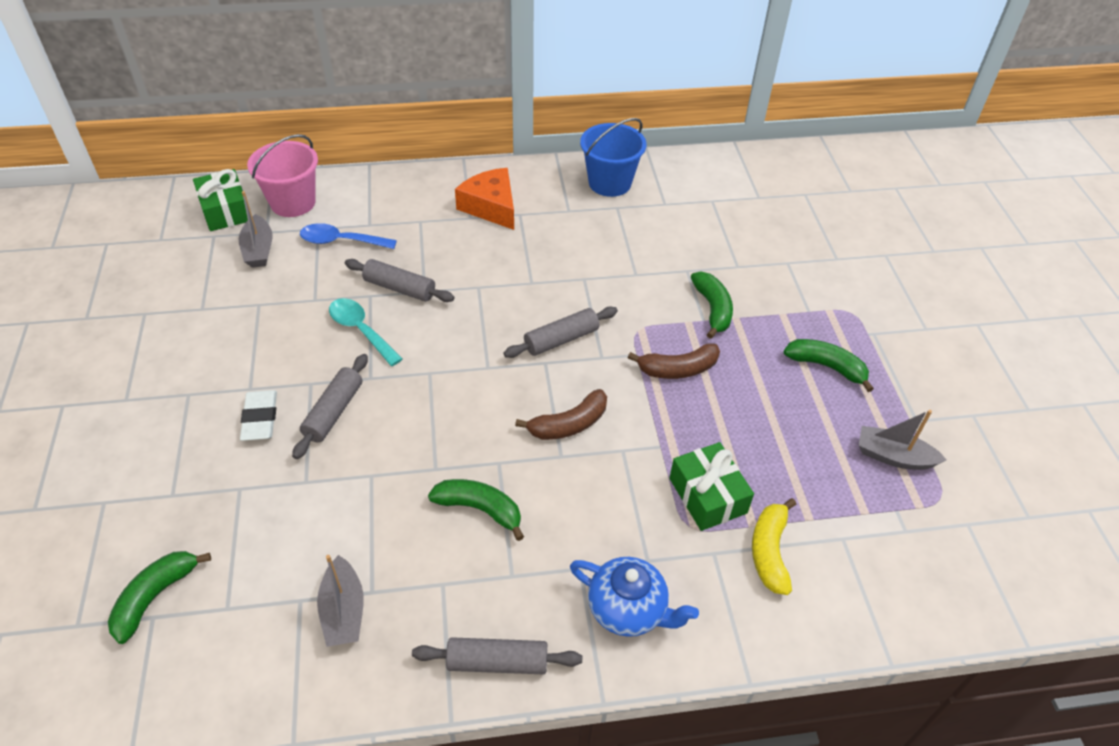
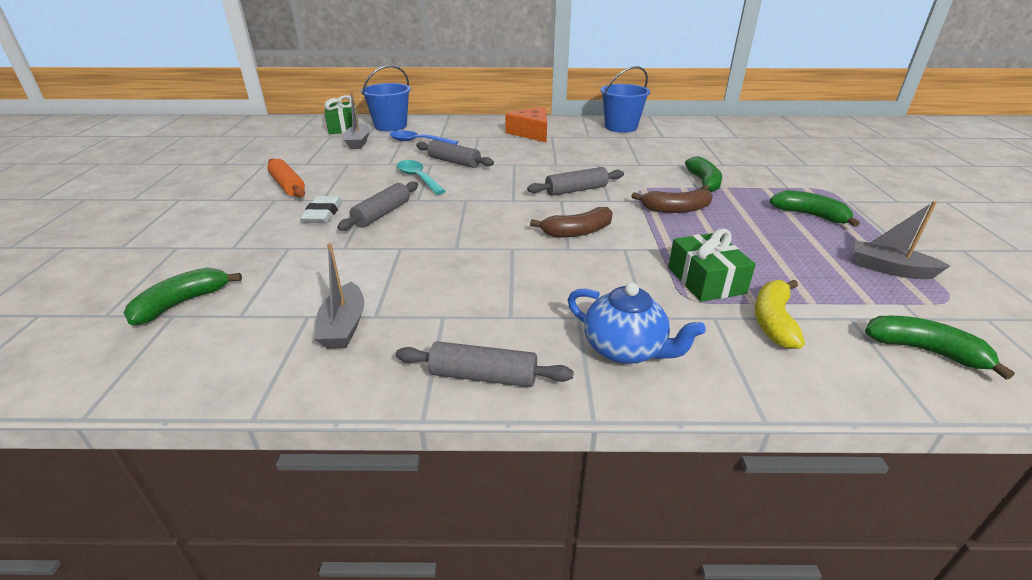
camera: 10 degrees right, 15 degrees down
(195, 363) = (288, 186): none -> orange rolling pin
(293, 202) = (390, 126): pink bucket -> blue bucket
(480, 509) = (489, 273): green banana -> green banana (924, 351)

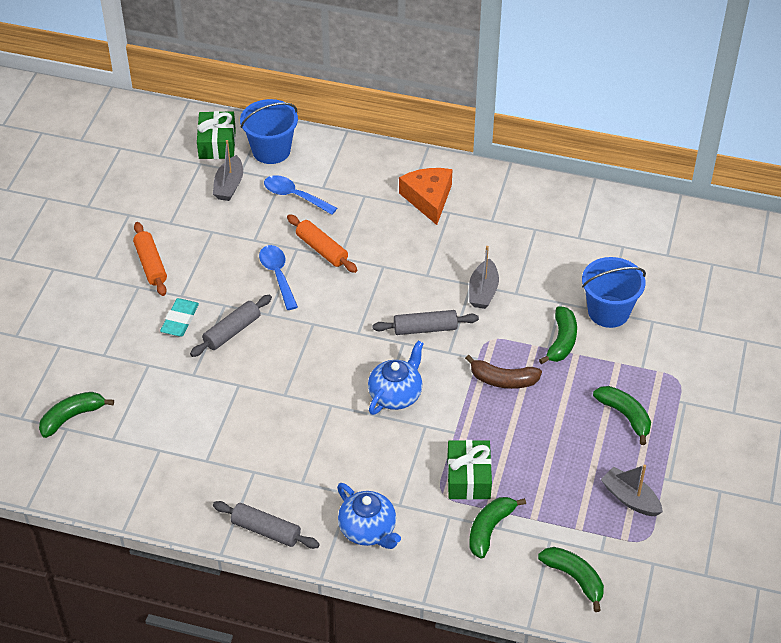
camera: 15 degrees right, 15 degrees up
(323, 214) = (180, 320): white eraser -> turquoise eraser
(344, 326) = (183, 466): grey boat -> grey boat (483, 291)
(418, 178) = (277, 275): turquoise spoon -> blue spoon
(454, 162) = (322, 249): grey rolling pin -> orange rolling pin
(577, 232) = (396, 395): brown banana -> blue teapot
(621, 127) = (542, 204): blue bucket -> blue bucket (608, 311)
(773, 321) = (489, 529): yellow banana -> green banana

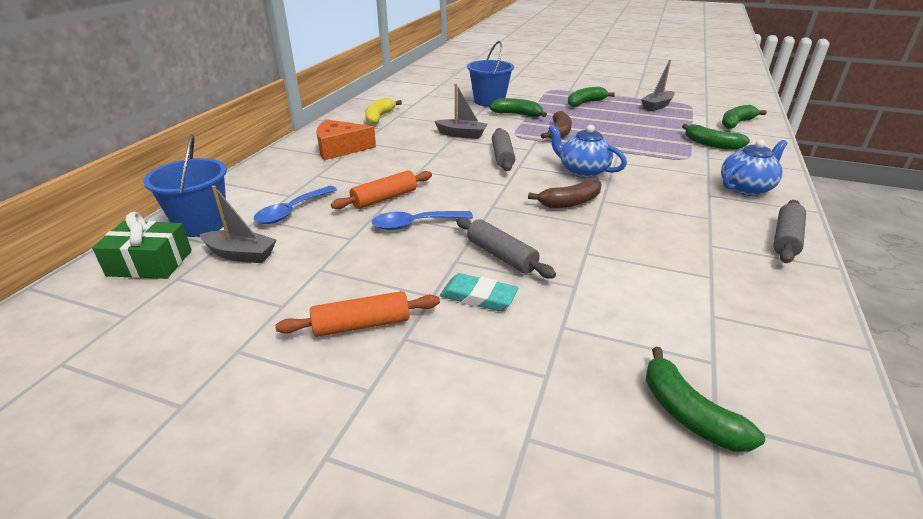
camera: 85 degrees left, 15 degrees down
(325, 380) = (571, 202): none -> brown banana
(468, 477) = (664, 148): green gift -> none
(526, 214) = (379, 117): none -> yellow banana

